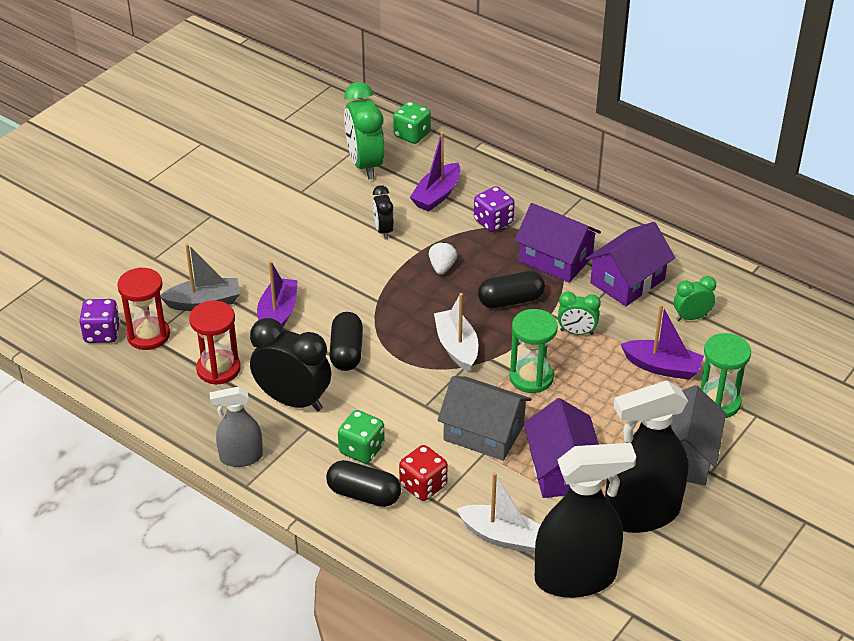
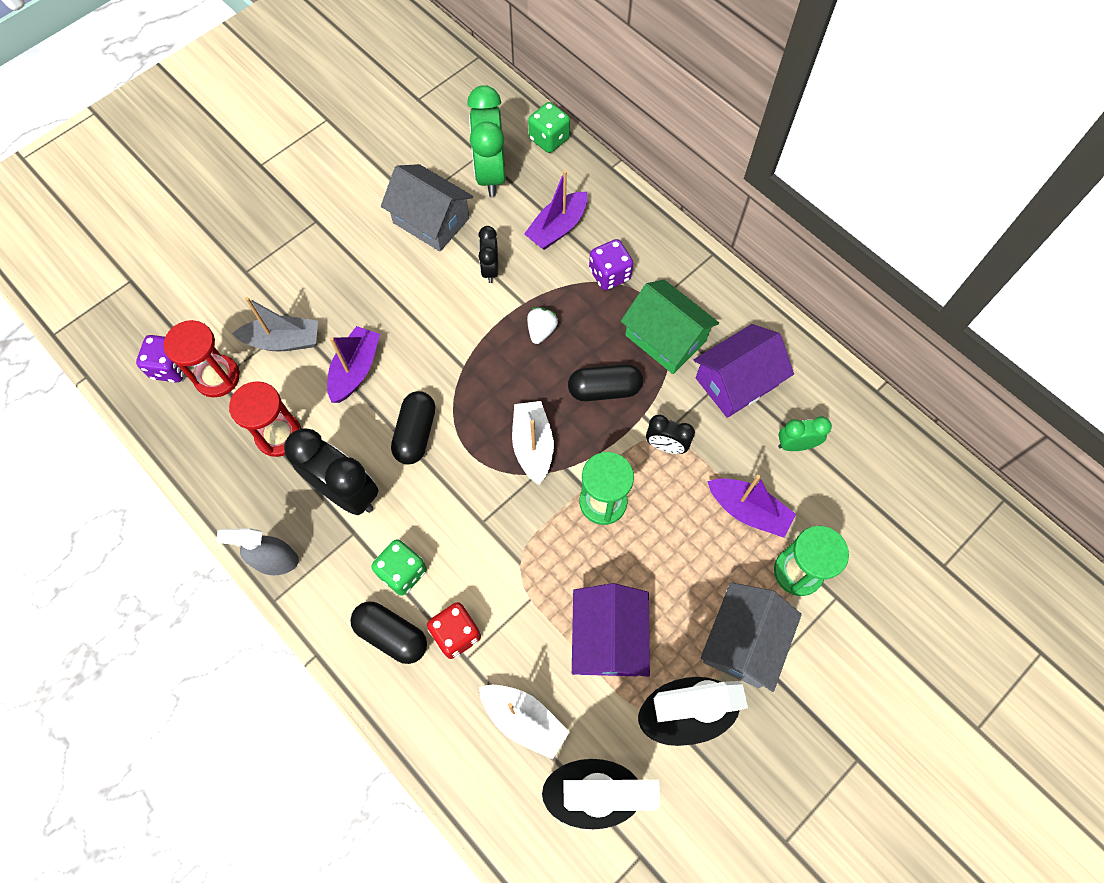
camera: 10 degrees right, 25 degrees up
(484, 432) = (536, 571): grey house -> grey house (431, 220)
(556, 259) = (665, 338): purple house -> green house
(577, 332) = (666, 446): green clock -> black clock

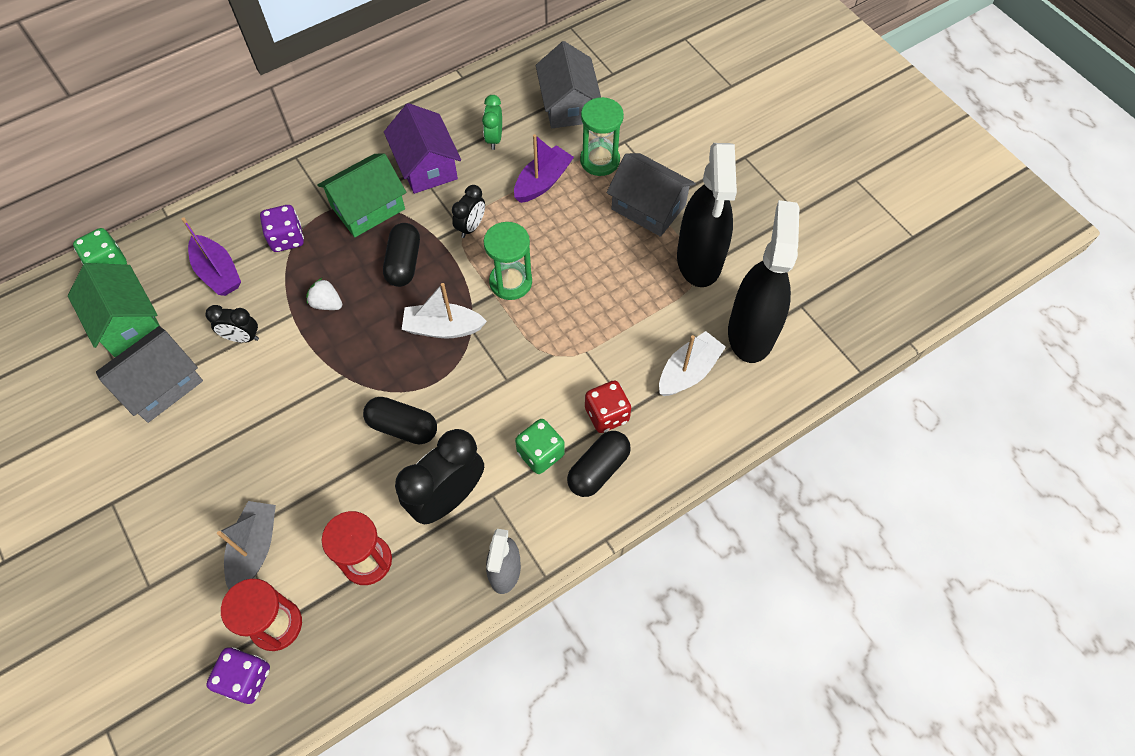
camera: 80 degrees left, 5 degrees down
(355, 370) = (315, 477): purple boat -> none
(490, 174) = (127, 322): green clock -> green house
(608, 638) = (630, 298): purple house -> none
(873, 519) = (568, 105): none -> grey house

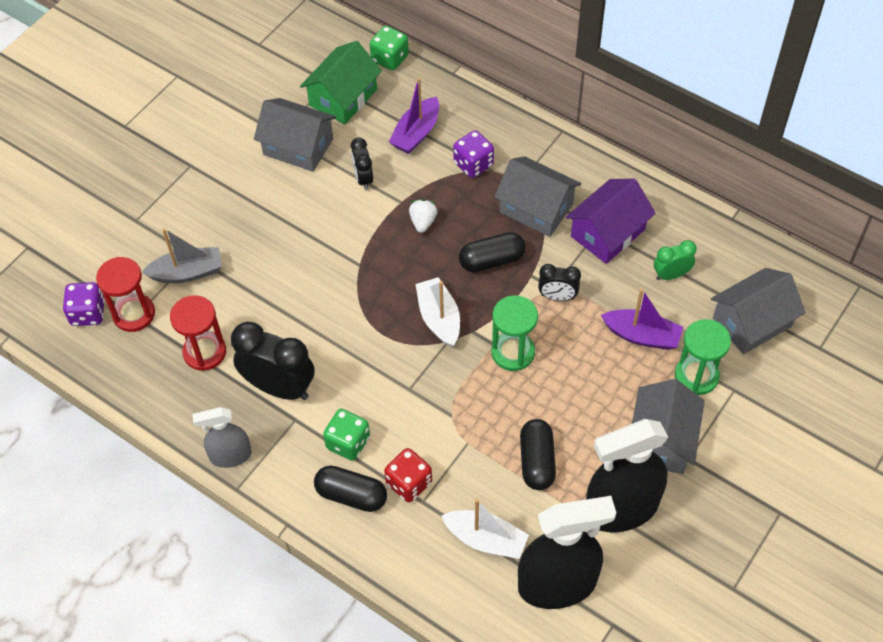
camera: 70 degrees right, 5 degrees down
(368, 207) = (536, 208): green house -> grey house
(402, 427) = (330, 327): black capsule -> black capsule (537, 461)

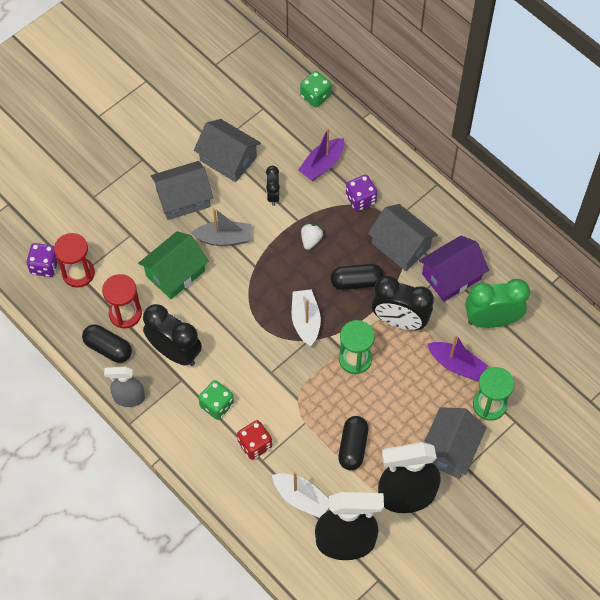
camera: 10 degrees right, 5 degrees up
(187, 272) = (124, 247): grey boat -> grey boat (224, 238)
(343, 97) = (272, 123): green house -> green house (175, 273)
(351, 495) = (211, 445): black capsule -> black capsule (108, 348)
(557, 296) = (400, 321): black clock -> black clock, size x1.87
(671, 275) = (491, 320): green clock -> green clock, size x1.87
(752, 322) = (543, 370): grey house -> grey house (183, 198)

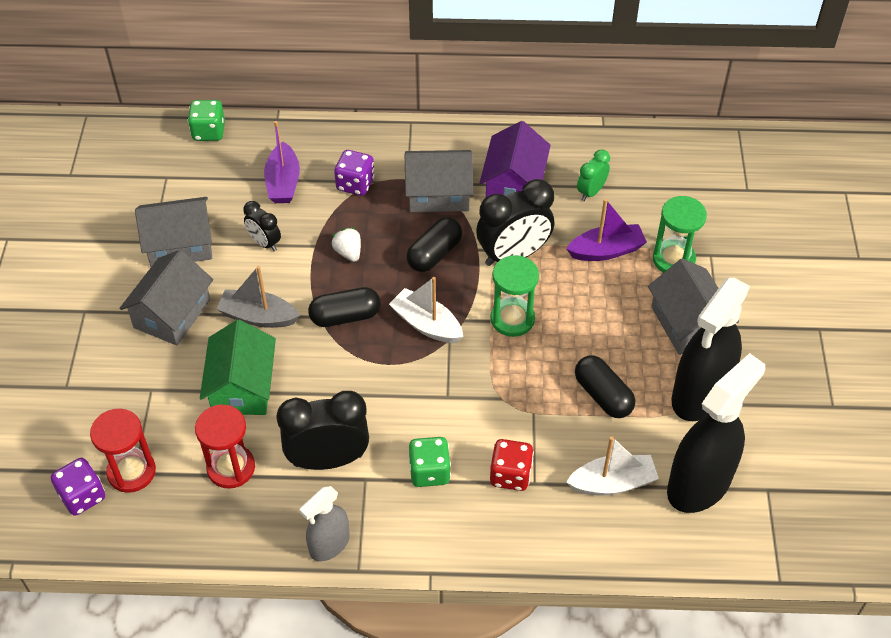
camera: 45 degrees left, 10 degrees down
(108, 348) = (250, 516): black capsule -> black capsule (345, 316)
(224, 238) = (258, 316): grey boat -> grey boat turned 120 degrees counterclockwise
(491, 320) = (591, 192): green clock -> green clock, size x0.53

